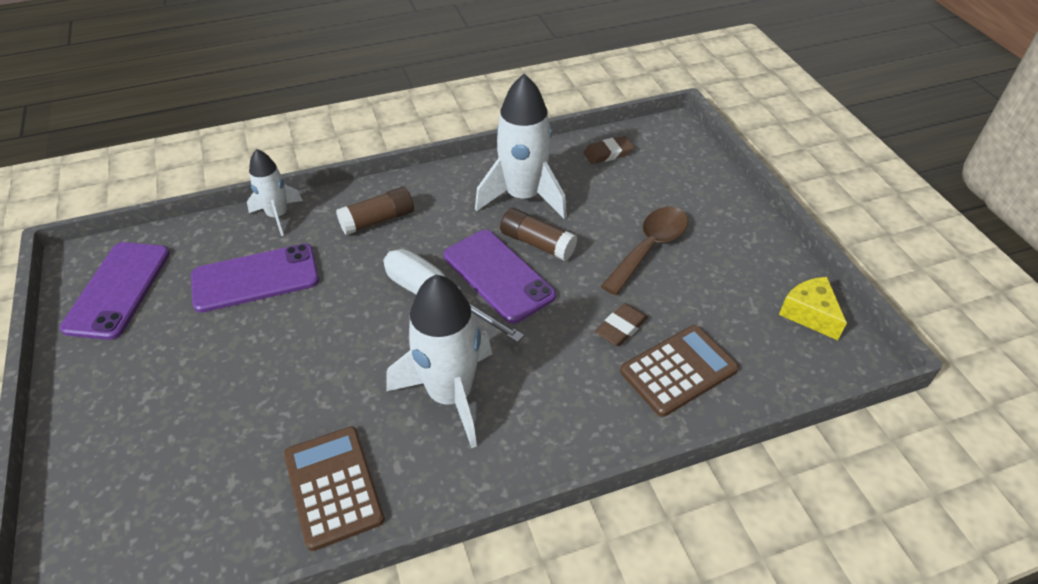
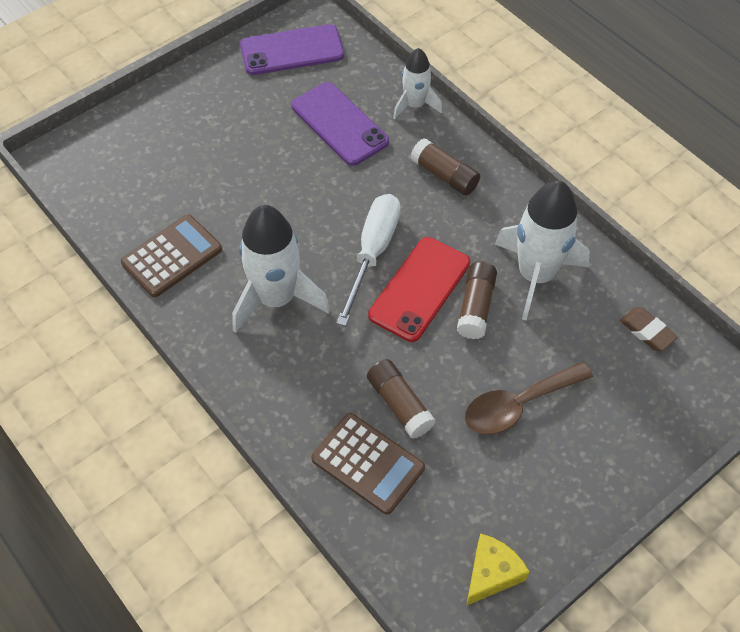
camera: 70 degrees right, 10 degrees up
(498, 275) = (419, 289): purple phone -> red phone
(621, 328) = (399, 404): brown eraser -> brown glue stick
(650, 247) = (517, 405): brown spoon -> brown spoon turned 135 degrees clockwise

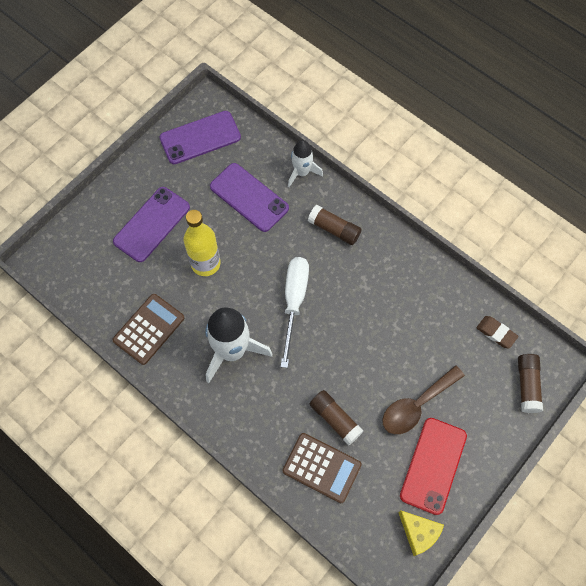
camera: 10 degrees left, 10 degrees up
(206, 137) = (152, 224): none -> purple phone
(265, 191) = (205, 263): none -> yellow bottle
(419, 289) = (333, 326): red phone -> red phone (433, 465)
(475, 307) = (375, 333): brown glue stick -> brown glue stick (527, 385)
(491, 573) = (419, 533): yellow cheese -> yellow cheese turned 105 degrees clockwise
(535, 275) = (412, 301): white rocket -> none

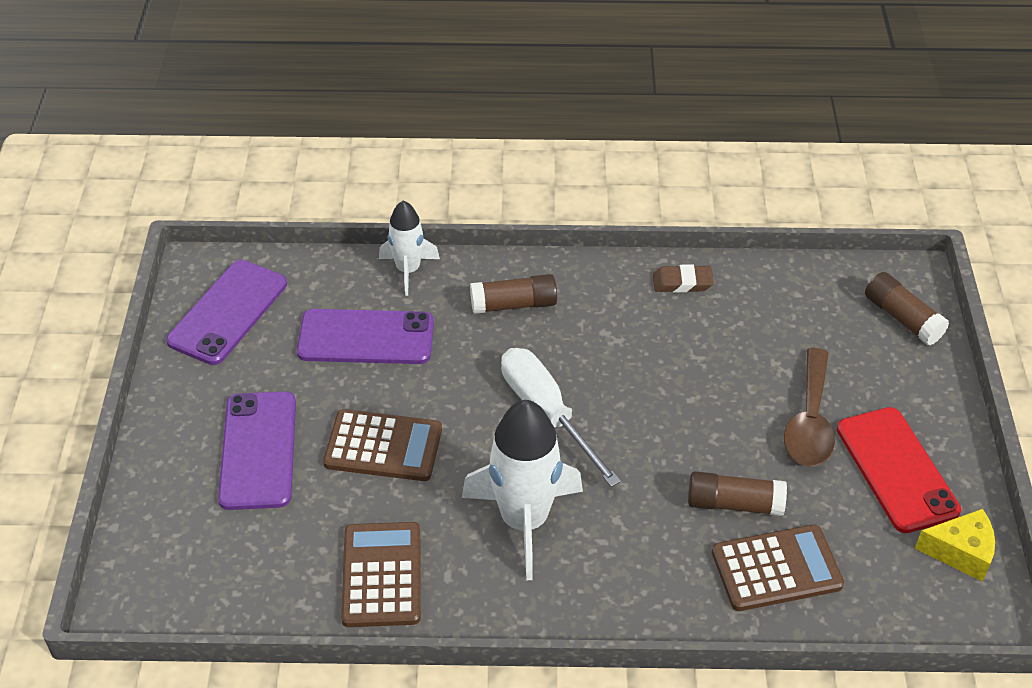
camera: 40 degrees left, 20 degrees down
(205, 263) = (383, 446): yellow bottle -> brown calculator
(496, 333) = (813, 290): brown eraser -> brown eraser (682, 282)

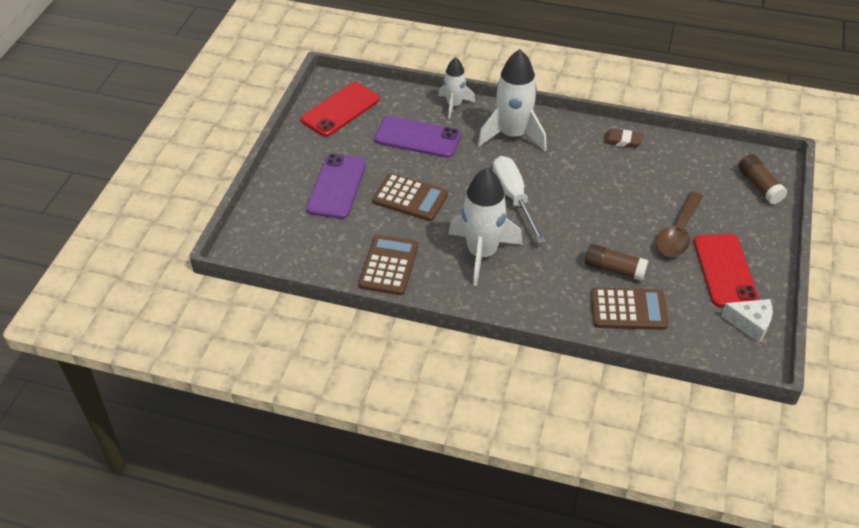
camera: 15 degrees right, 0 degrees up
(228, 312) = (340, 110): purple phone -> red phone
(514, 304) = (512, 135): brown glue stick -> white rocket
(960, 552) = (750, 324): yellow cheese -> white cheese

